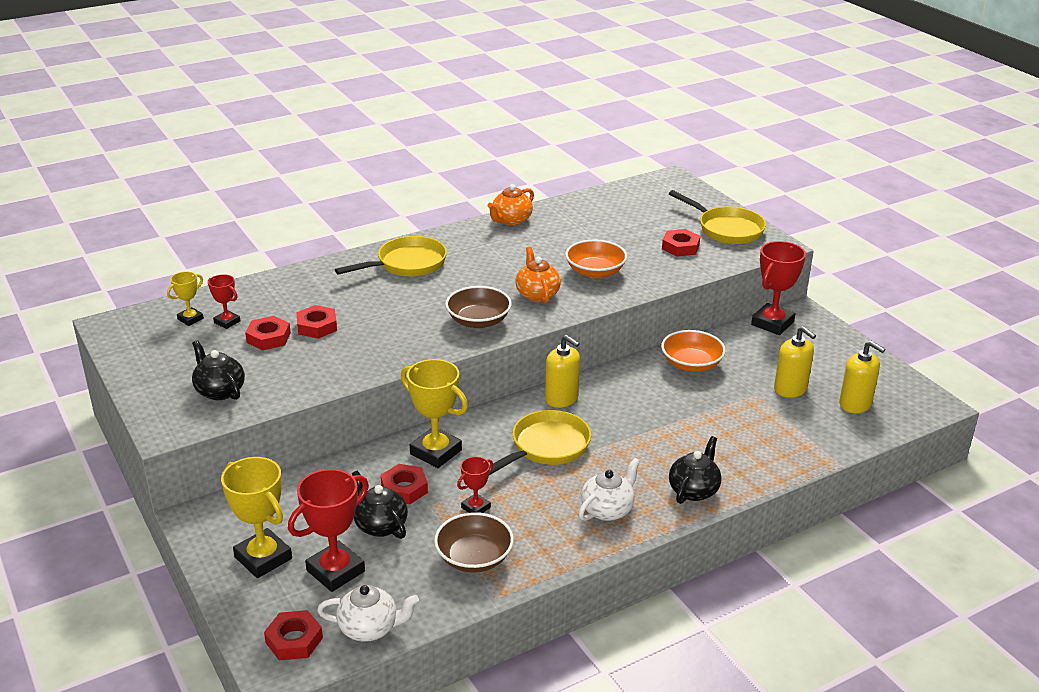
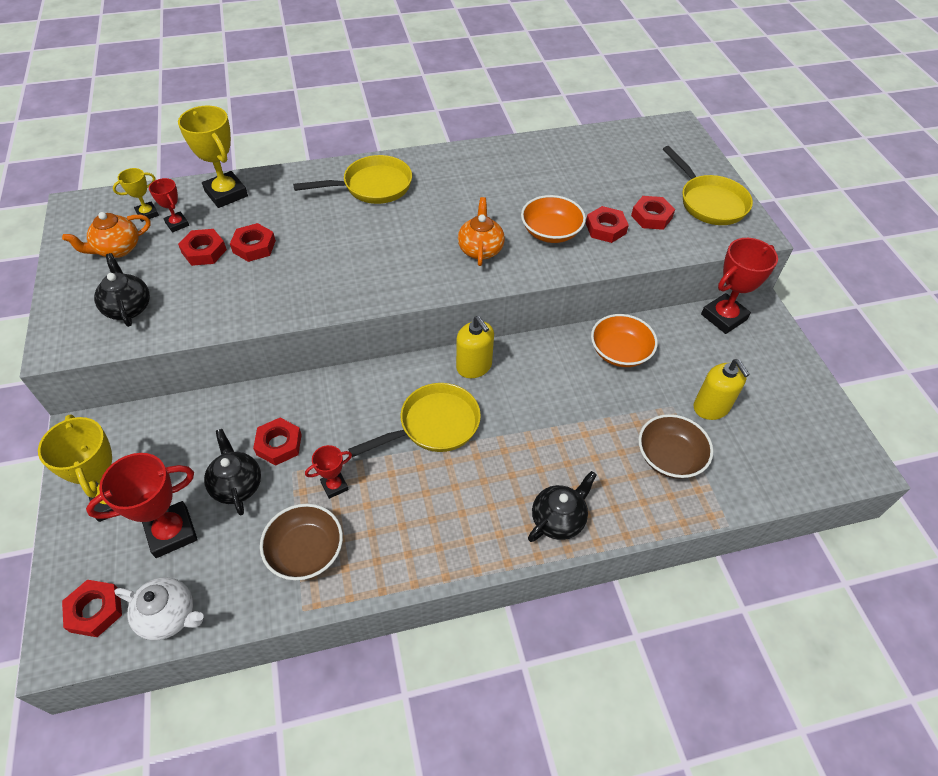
camera: 15 degrees right, 20 degrees up
(436, 452) = (327, 406): yellow trophy -> yellow trophy (226, 194)
(478, 321) = (408, 272): brown bowl -> brown bowl (669, 457)
(511, 220) = (495, 151): orange teapot -> orange teapot (117, 249)
(607, 510) = (461, 523): white teapot -> none
(643, 262) = (605, 228): none -> red nut
(855, 404) = (774, 444): yellow soap dispenser -> none

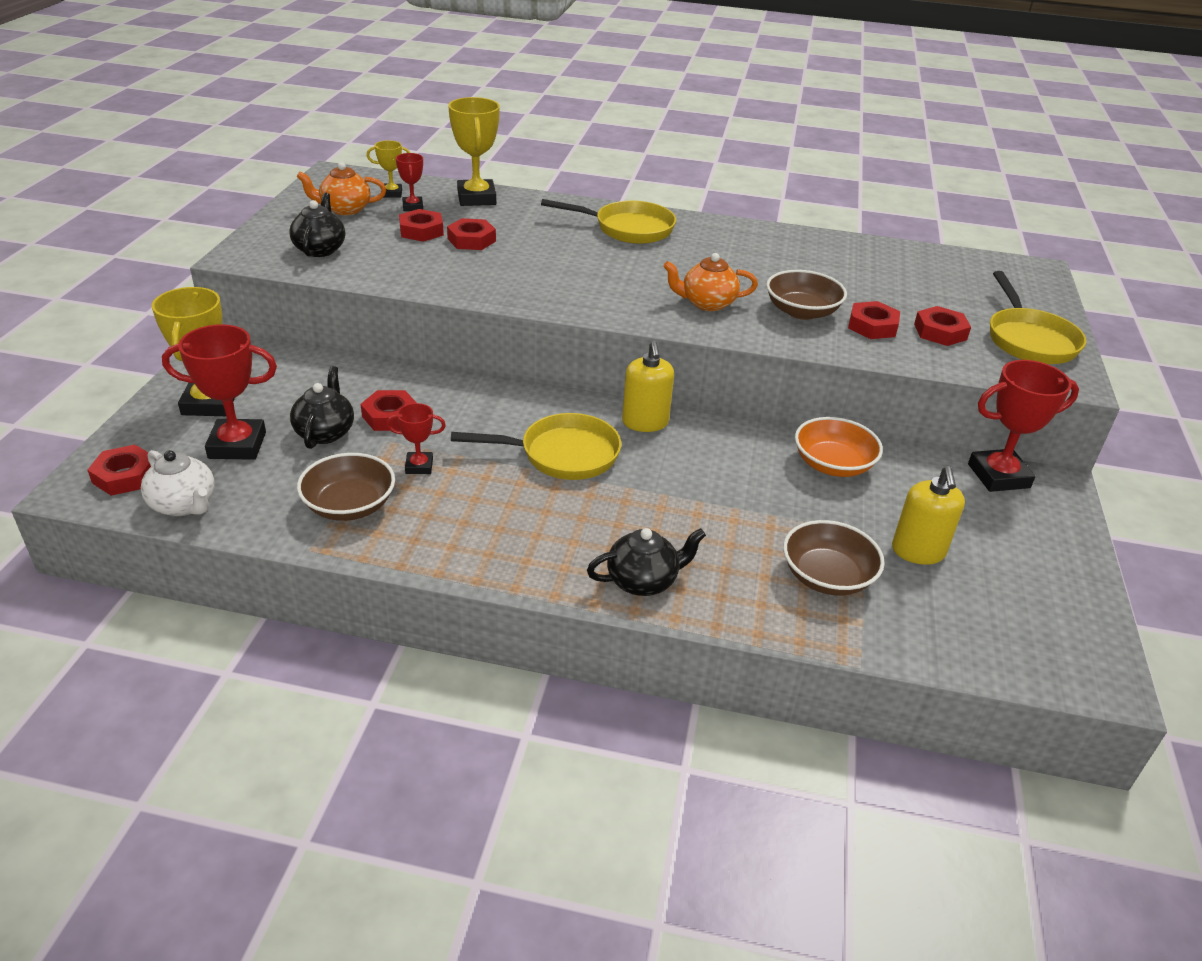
camera: 25 degrees right, 15 degrees down
(480, 249) = (707, 303): orange teapot -> orange teapot turned 120 degrees counterclockwise
(551, 232) = (802, 311): orange bowl -> brown bowl

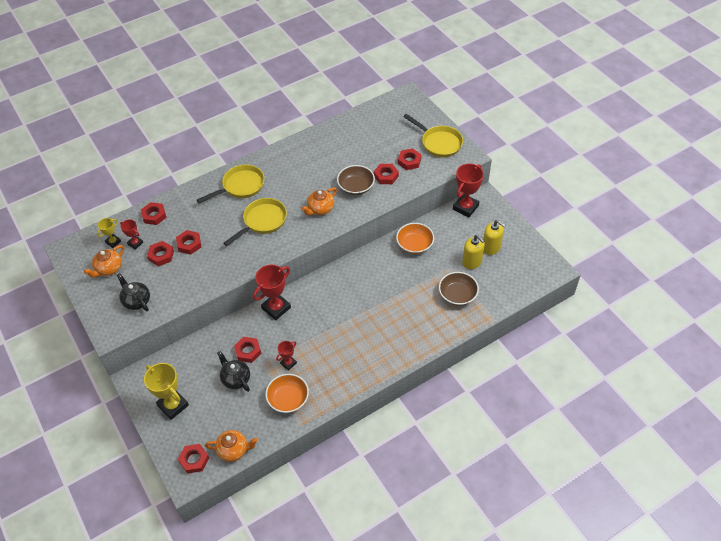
camera: 40 degrees left, 15 degrees up
(184, 505) = (233, 450): white teapot -> orange teapot
(237, 445) = (213, 412): red trophy -> red trophy (276, 308)
(349, 505) = (288, 399): brown bowl -> orange bowl
(476, 198) = (154, 215): yellow trophy -> red nut
(562, 454) = (328, 316): yellow pan -> yellow pan (262, 221)
(643, 581) = (411, 344): black teapot -> none
(645, 422) = (337, 277): yellow soap dispenser -> yellow soap dispenser (491, 247)

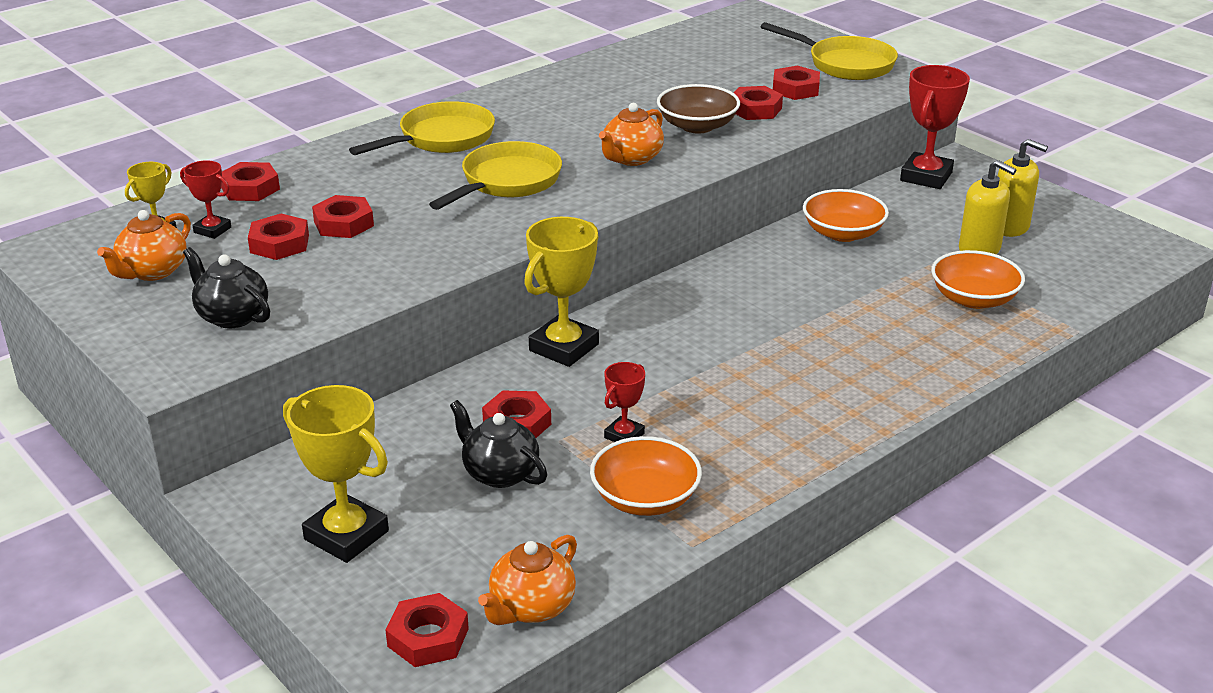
camera: 10 degrees left, 20 degrees down
(233, 450) = (531, 607): orange teapot -> orange teapot turned 135 degrees clockwise
(276, 308) = (564, 347): red trophy -> yellow trophy
(457, 295) = (973, 299): brown bowl -> orange bowl

